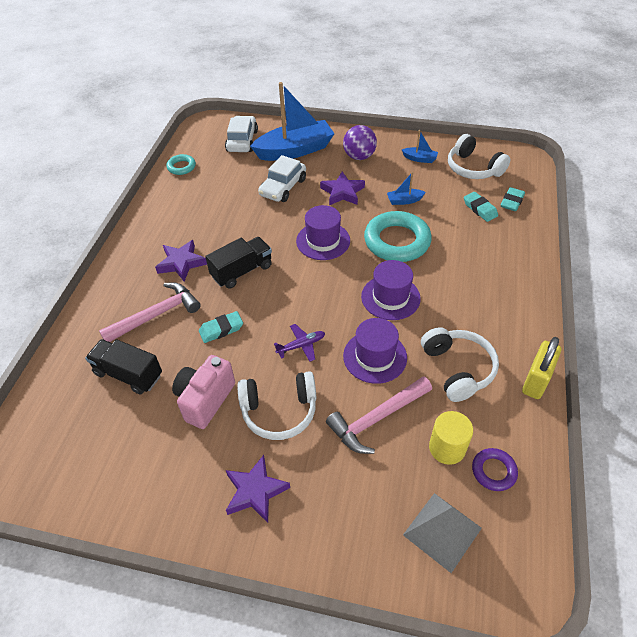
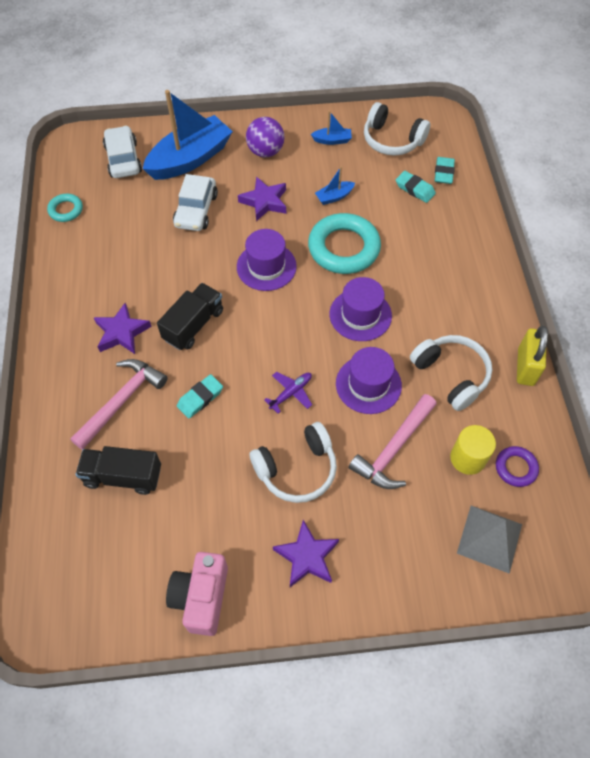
camera: 20 degrees left, 10 degrees up
(205, 400) = (217, 479): pink camera -> pink camera (201, 597)

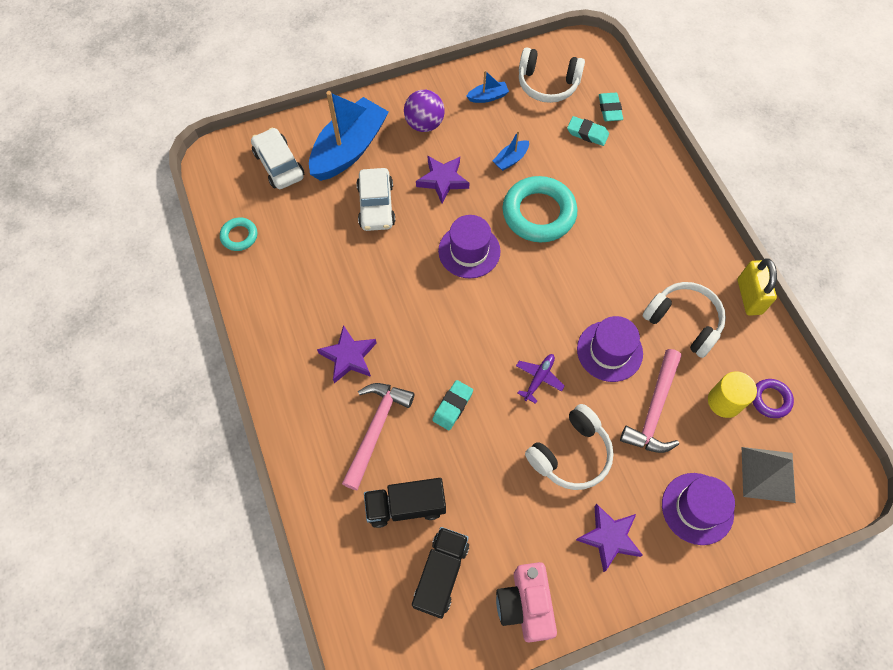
camera: 15 degrees left, 5 degrees up
(193, 325) = (418, 331): black truck -> black truck (441, 574)
(360, 315) = (578, 281): purple hat -> purple hat (697, 508)

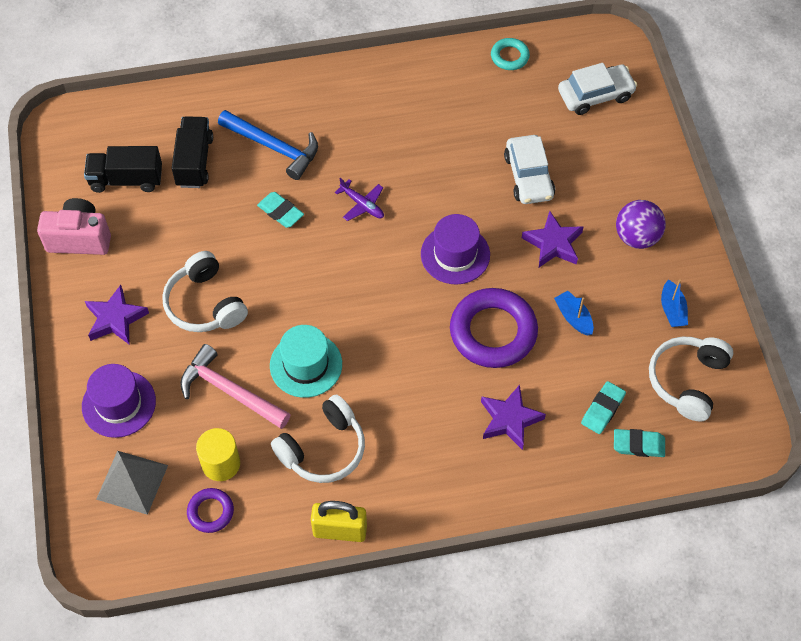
camera: 100 degrees right, 5 degrees down
(349, 149) = (609, 160): blue boat -> none
(349, 357) = (354, 134): purple star -> purple star (510, 419)
(376, 205) = (528, 176): white car -> white car turned 105 degrees counterclockwise
(376, 429) = (273, 147): pink hammer -> blue hammer
(441, 574) = (126, 179): black truck -> black truck turned 150 degrees clockwise
(539, 213) = (493, 332): turquoise ring -> purple ring
(539, 378) = (291, 292): purple plane -> purple plane (362, 204)
(609, 351) = (306, 365): purple hat -> turquoise hat

